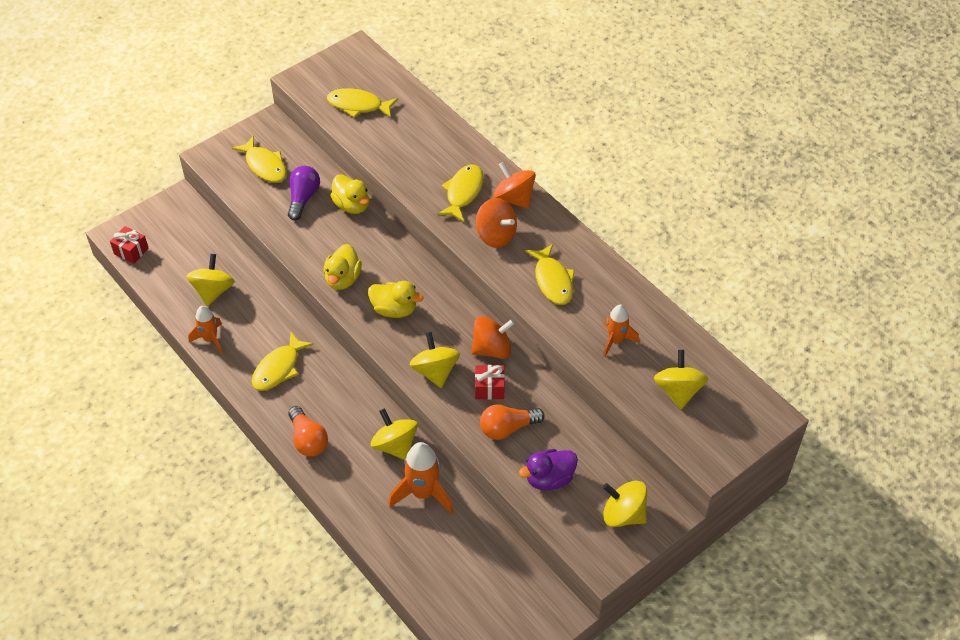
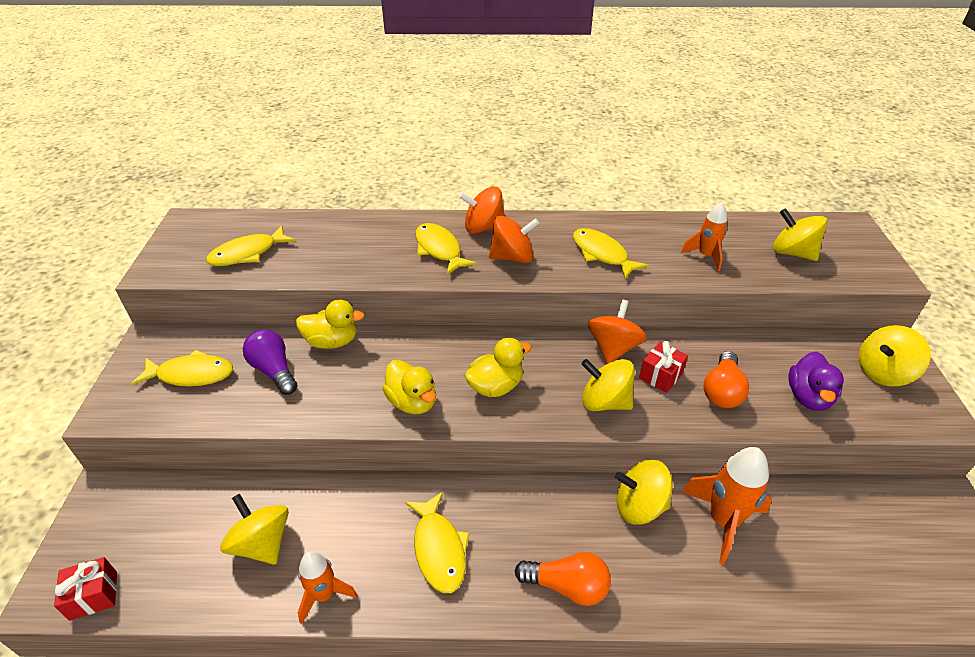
camera: 50 degrees left, 10 degrees down
(553, 281) = (602, 254): yellow fish -> yellow fish turned 150 degrees counterclockwise

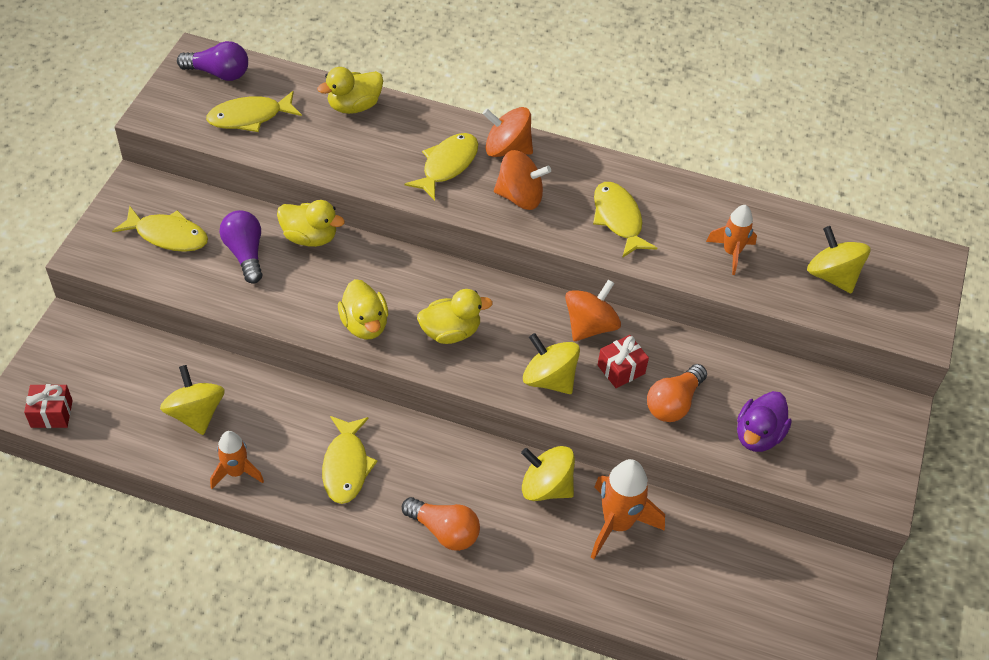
camera: 15 degrees right, 10 degrees up
(210, 229) = (219, 73): none -> purple light bulb
(340, 226) = (354, 106): none -> yellow duck
(439, 249) = (447, 165): yellow fish -> yellow fish turned 45 degrees clockwise
(883, 372) = (858, 434): yellow spinning top -> none

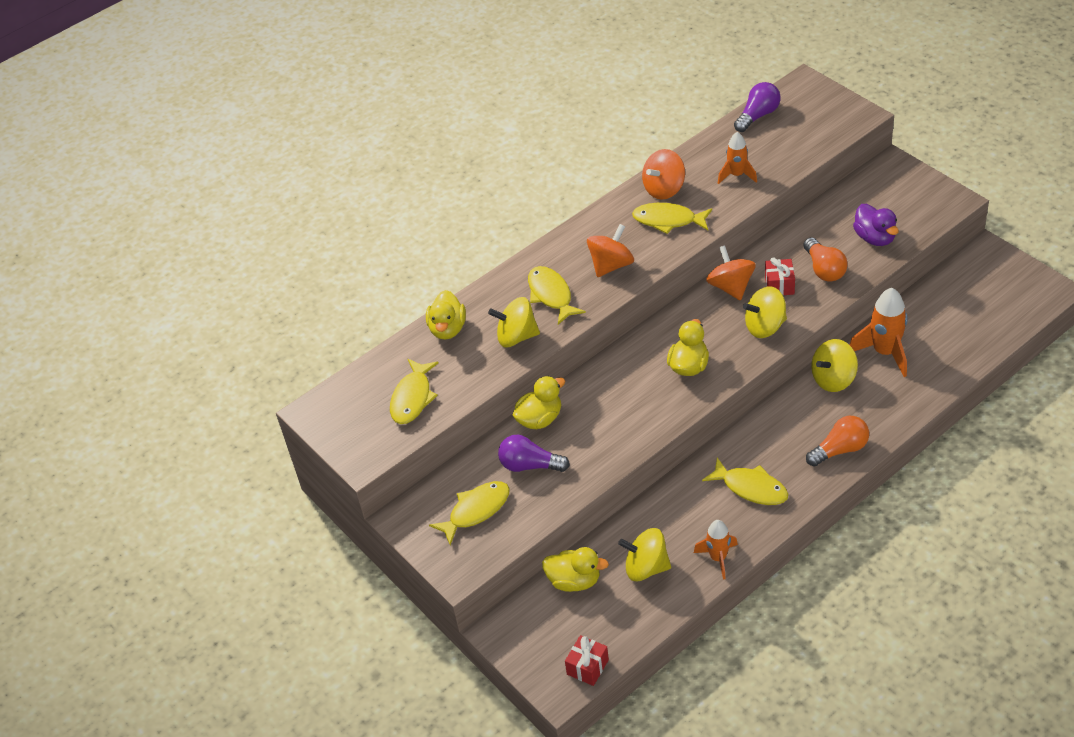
camera: 50 degrees left, 5 degrees down
(219, 73) = (345, 403): purple light bulb -> purple light bulb (758, 115)
(365, 324) = (650, 414): yellow duck -> yellow duck (574, 581)
(507, 149) = (558, 255): orange spinning top -> orange spinning top (664, 189)
(832, 276) = (788, 135): yellow spinning top -> yellow spinning top (516, 336)

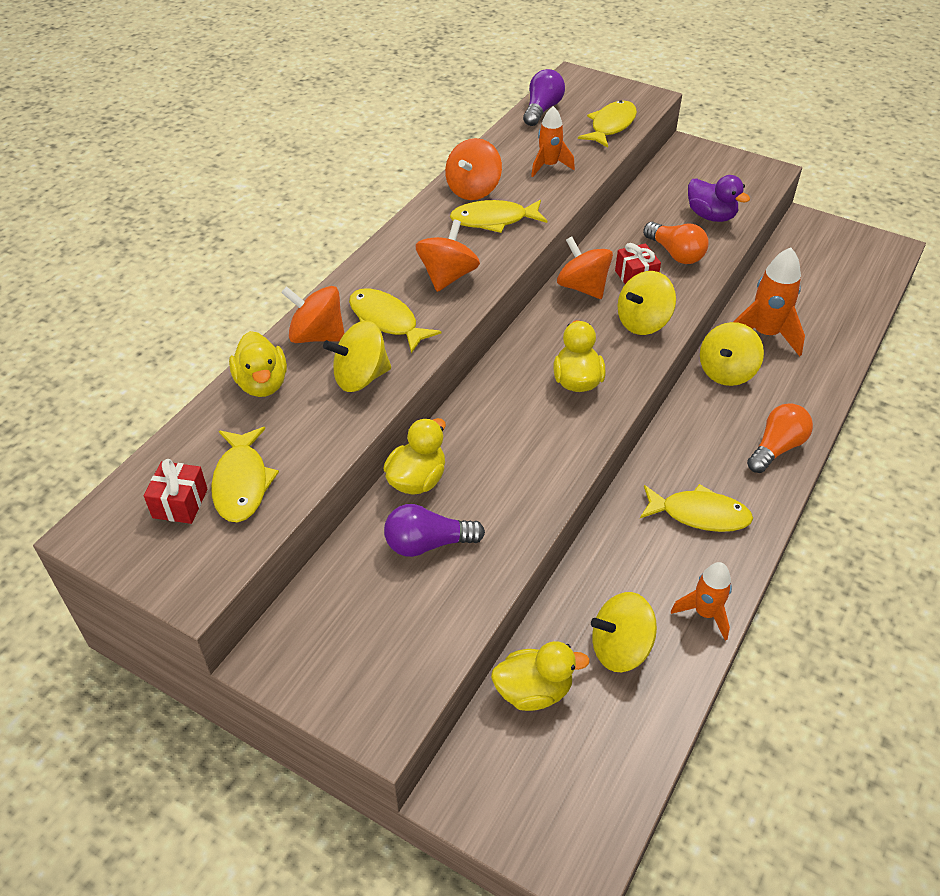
camera: 25 degrees left, 0 degrees up
(476, 511) = (376, 624): yellow fish -> yellow fish (611, 126)
(497, 298) = (317, 336): none -> orange spinning top
(587, 667) = (606, 818): red gift -> red gift (180, 503)

